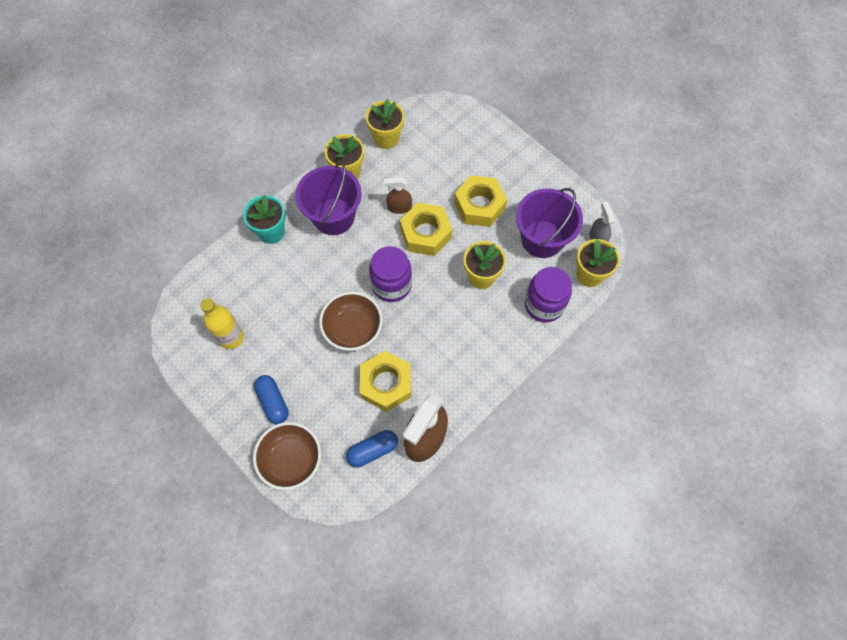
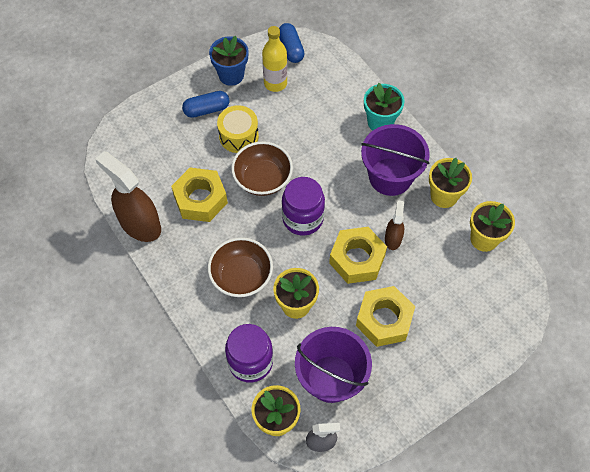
camera: 100 degrees right, 5 degrees down
(223, 385) = (231, 75): none -> blue flower pot
(291, 460) = (151, 118): brown bowl -> brown bowl (241, 276)
(304, 362) = (238, 136): none -> yellow drum
(372, 450) = (141, 180): blue capsule -> blue capsule (291, 49)

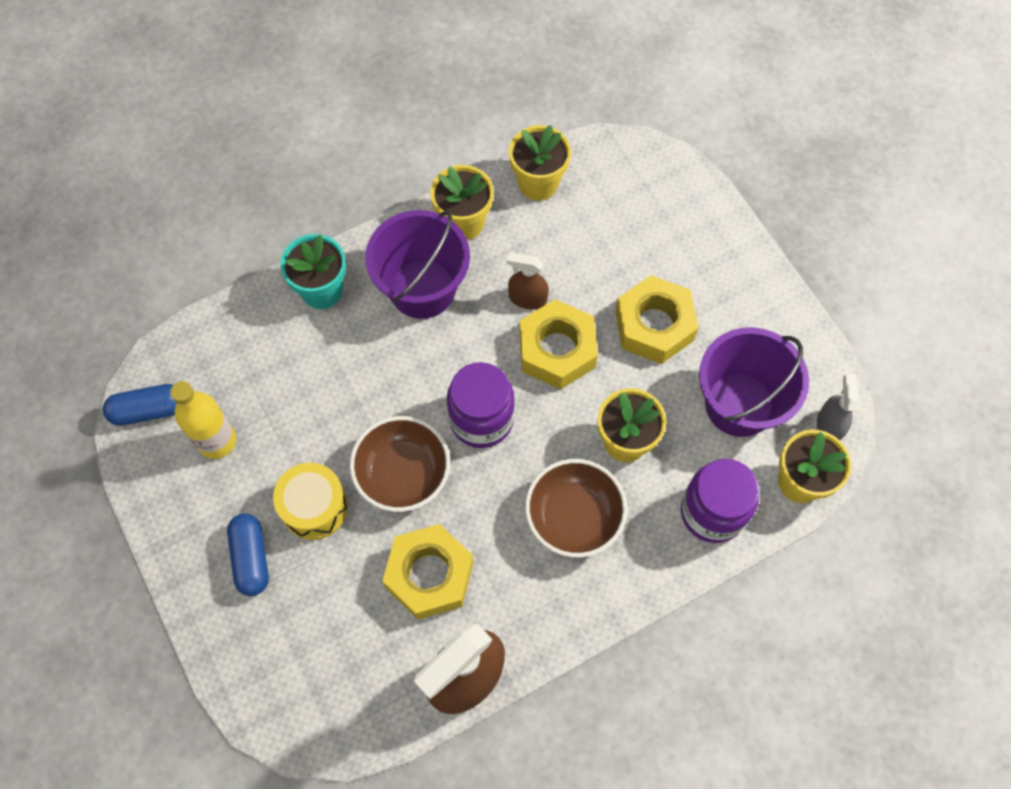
camera: 85 degrees left, 5 degrees up
(231, 75) = (185, 513): blue flower pot -> none

